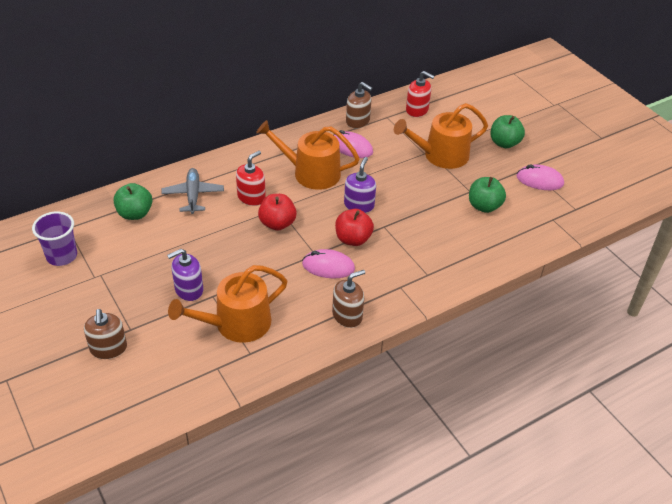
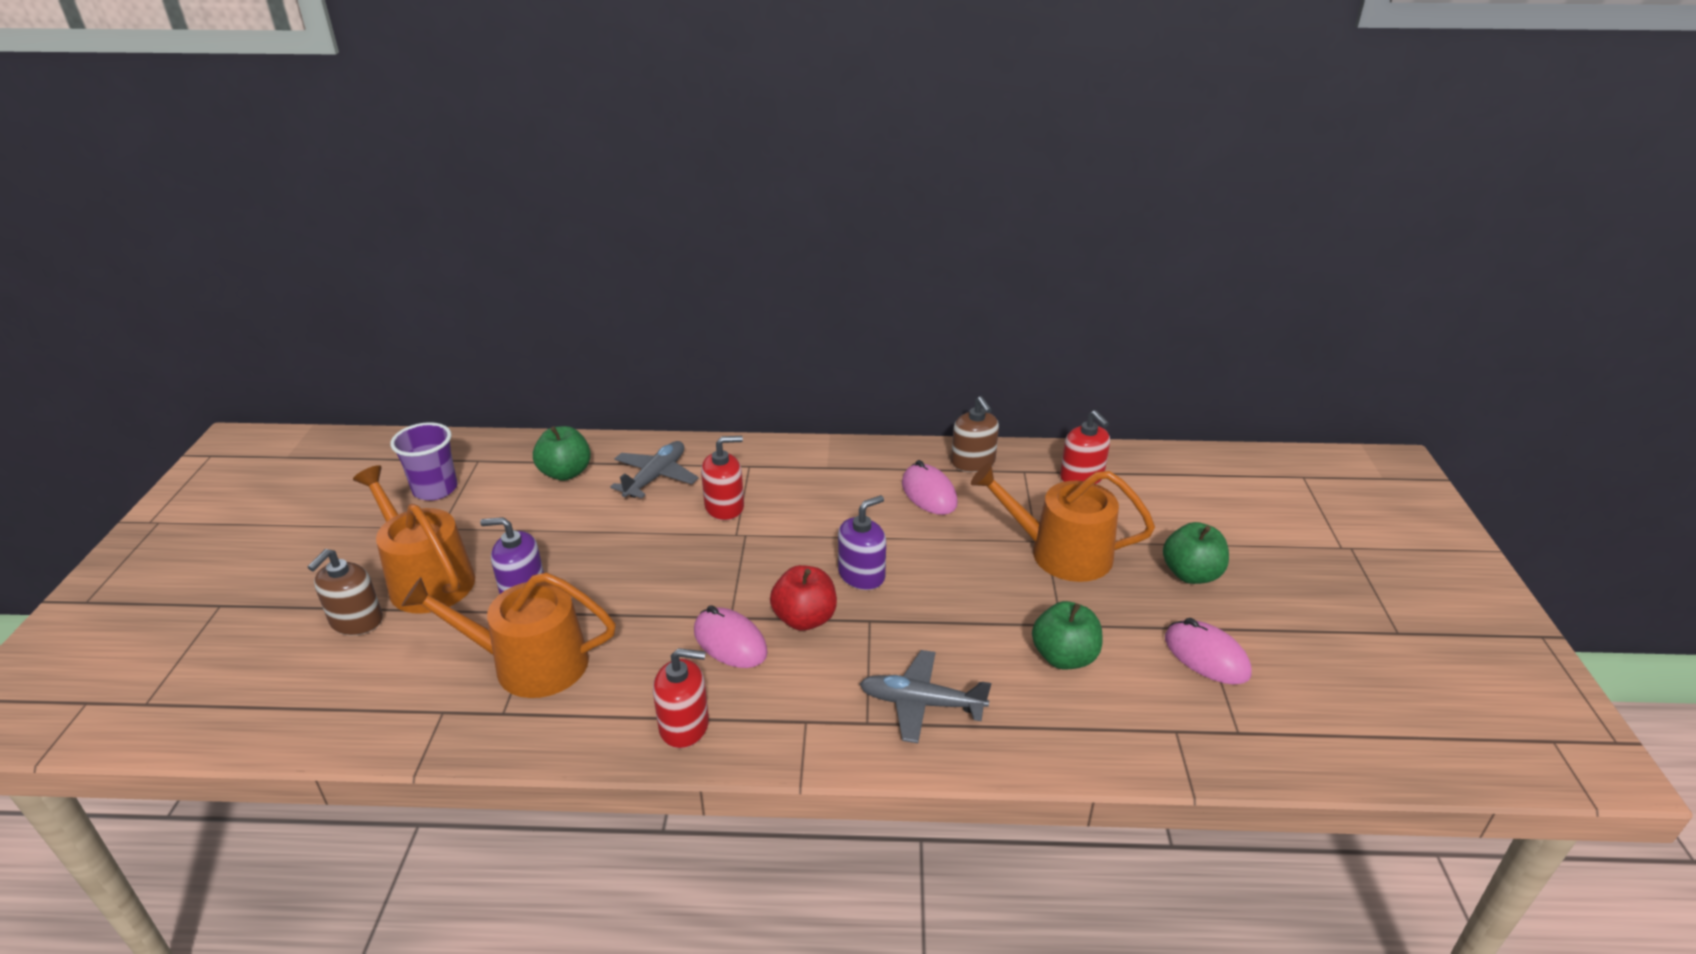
camera: 35 degrees right, 10 degrees down
(277, 223) = (722, 554): red apple -> none
(311, 173) = (836, 506): orange watering can -> orange watering can (426, 579)
(347, 315) = (684, 726): brown soap dispenser -> red soap dispenser
(443, 255) = (921, 703): none -> grey plane

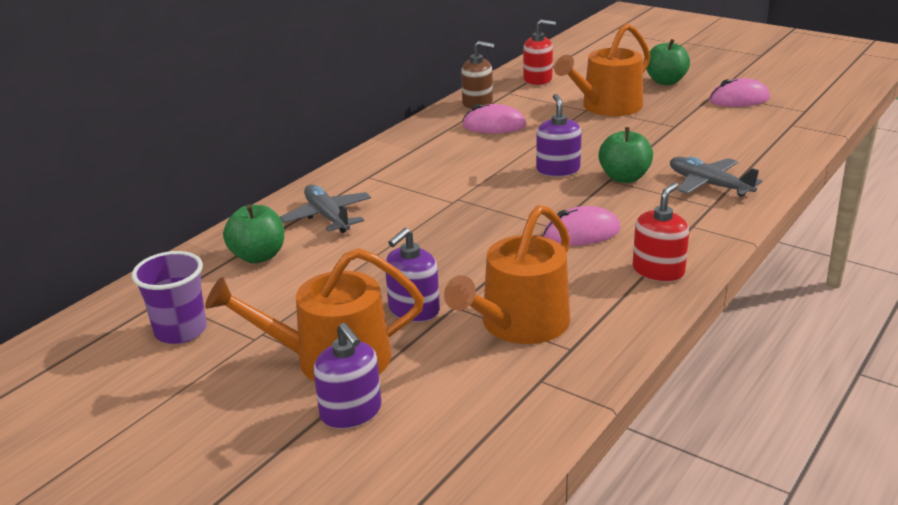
camera: 55 degrees left, 5 degrees down
(356, 621) = (351, 412): brown soap dispenser -> purple soap dispenser
(724, 507) = (411, 198): red soap dispenser -> none
(804, 619) = (584, 200): red apple -> none
(921, 703) = (708, 185): grey plane -> grey plane turned 90 degrees clockwise
(1064, 657) = (705, 133): green apple -> green apple (624, 178)

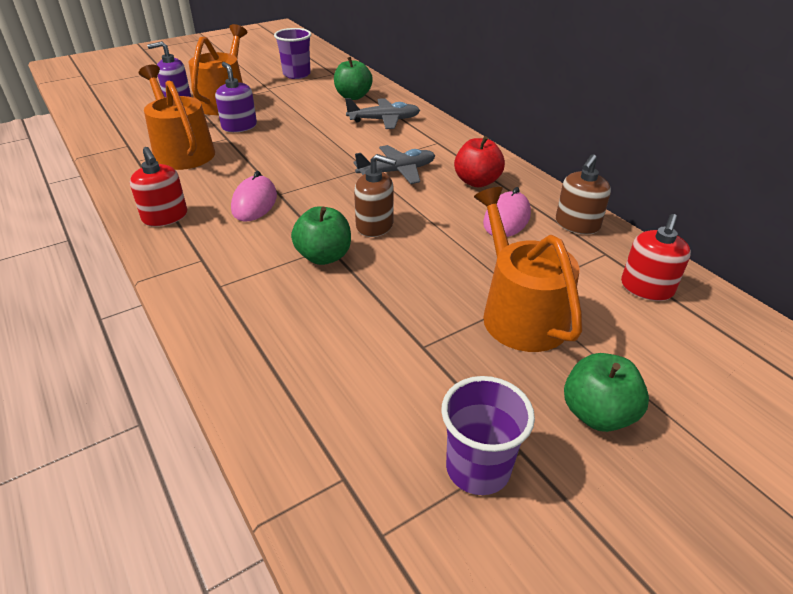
camera: 110 degrees right, 10 degrees up
(440, 145) = (477, 182): none -> red apple
(558, 170) = (375, 225): purple soap dispenser -> brown soap dispenser
(708, 185) = (258, 303): grey plane -> grey plane (397, 171)
(739, 99) = (478, 468): pink mouse -> purple cup

